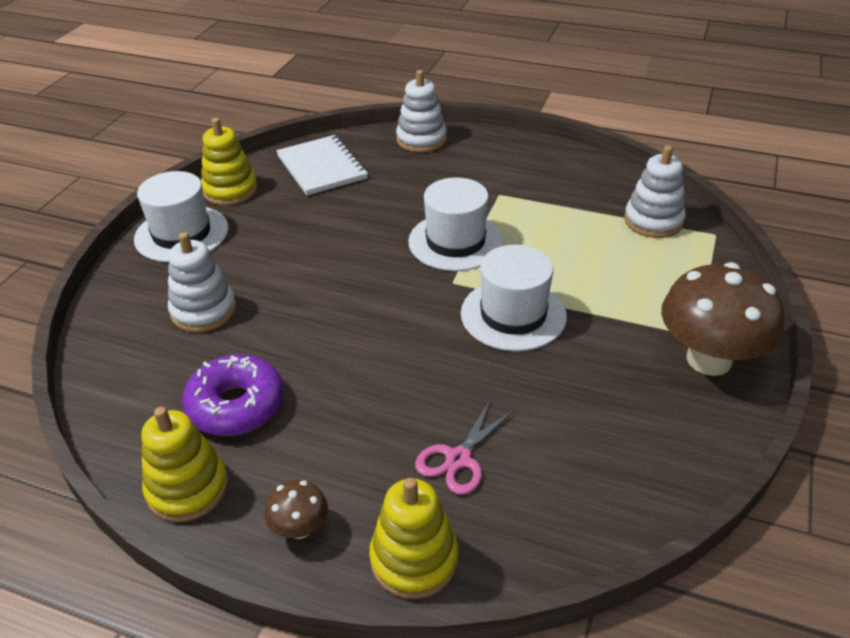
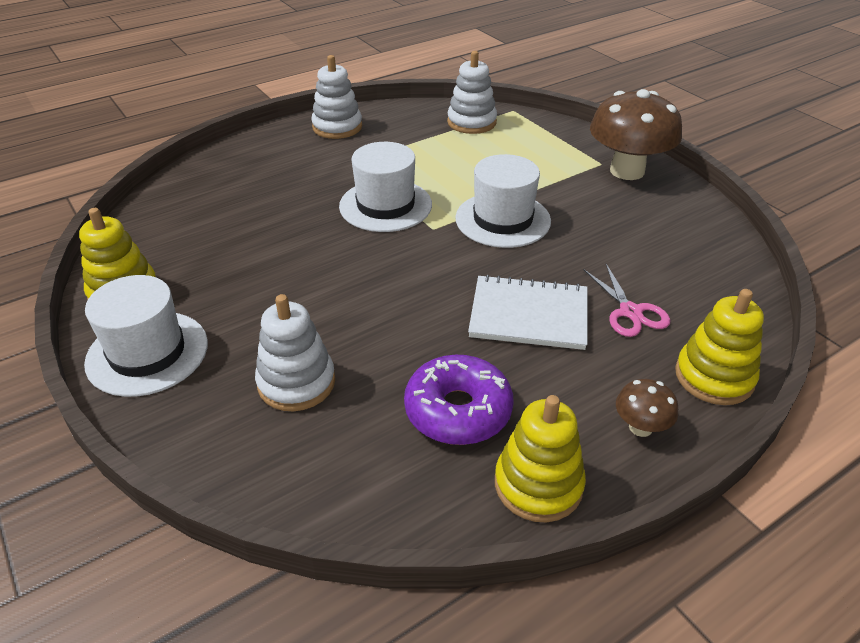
camera: 55 degrees left, 0 degrees up
(322, 167) = (178, 225): white notebook -> white notebook (529, 315)
(421, 140) = (225, 160): white stacking toy -> white stacking toy (337, 127)

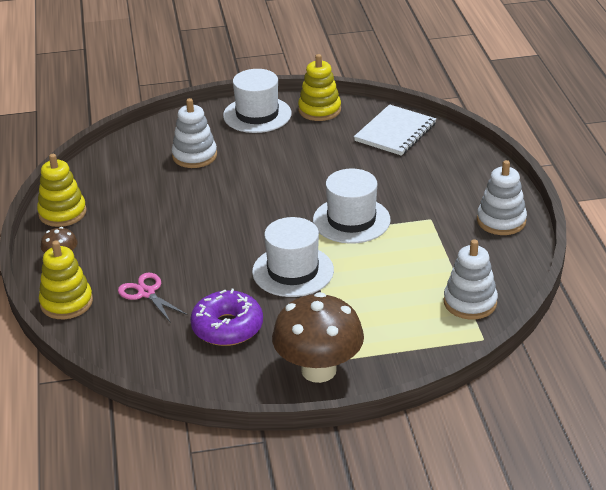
camera: 115 degrees right, 5 degrees down
(458, 410) = (129, 201): purple donut -> purple donut (227, 327)
(529, 315) = (179, 249): white notebook -> white notebook (395, 132)
(630, 312) = (146, 293): pink scissors -> pink scissors turned 45 degrees clockwise

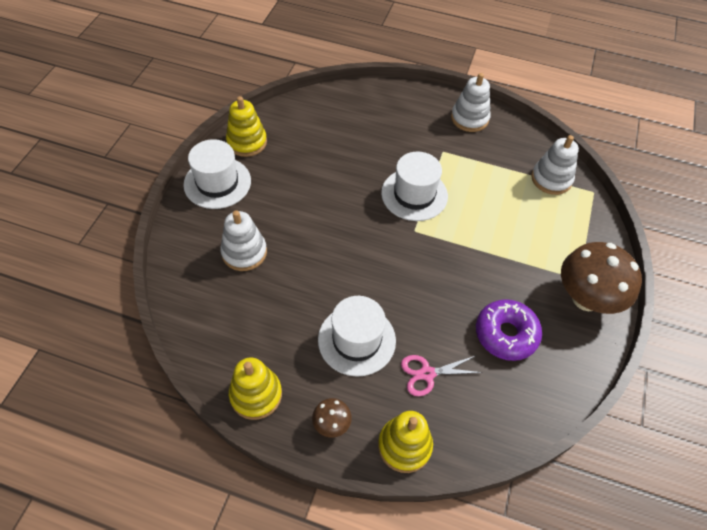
camera: 65 degrees left, 20 degrees up
(293, 271) = (457, 259): white hat -> white hat (356, 340)
(395, 132) = (317, 116): white notebook -> none

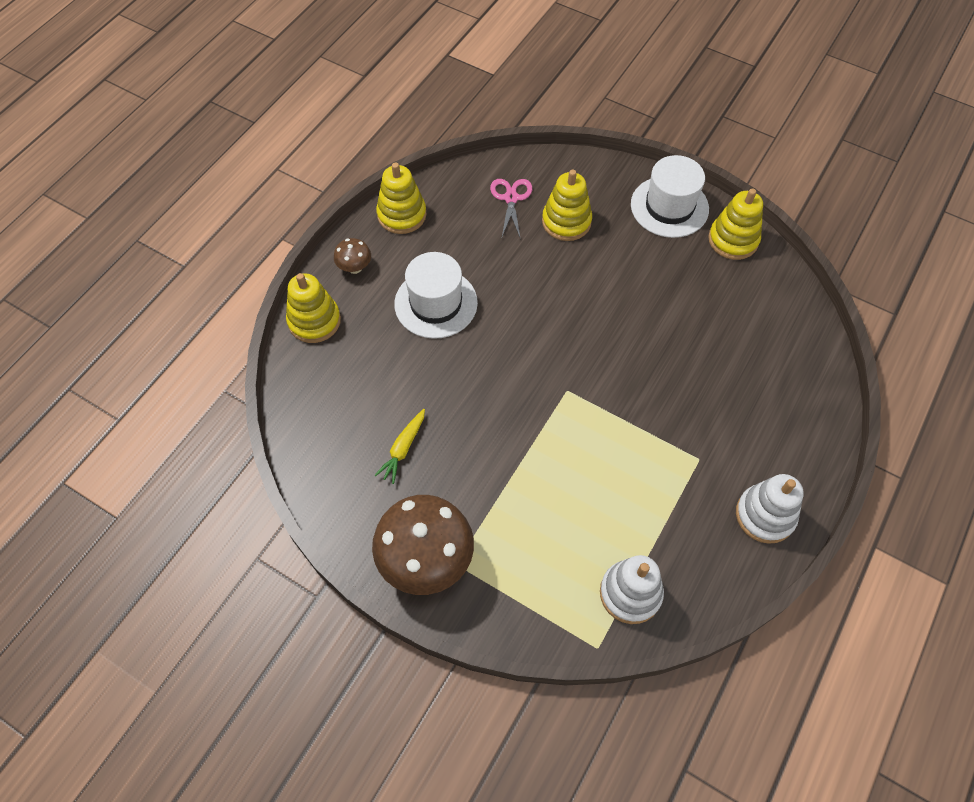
camera: 105 degrees right, 5 degrees up
(244, 252) = (566, 222): white stacking toy -> yellow stacking toy
(414, 194) = (625, 404): white hat -> none
(427, 374) = (380, 358): pink scissors -> pink scissors (511, 198)
(506, 334) = (403, 449): purple donut -> yellow carrot

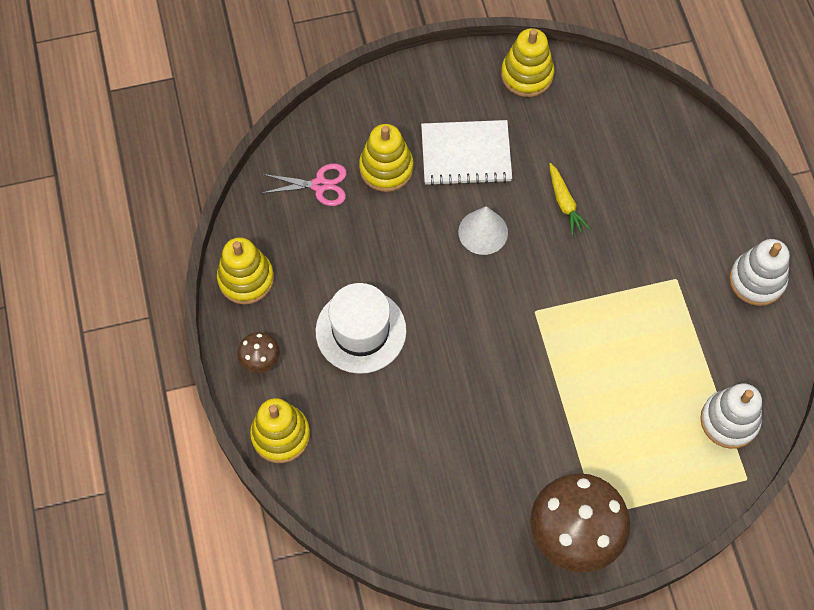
camera: 45 degrees left, 5 degrees up
(403, 449) = (467, 470): yellow carrot -> yellow carrot (565, 203)
(511, 198) = (320, 185): pink scissors -> pink scissors turned 135 degrees clockwise
(588, 311) = (483, 232): none -> white cone
(631, 255) = (466, 154): none -> white notebook
(669, 207) = (451, 85): white hat -> none

